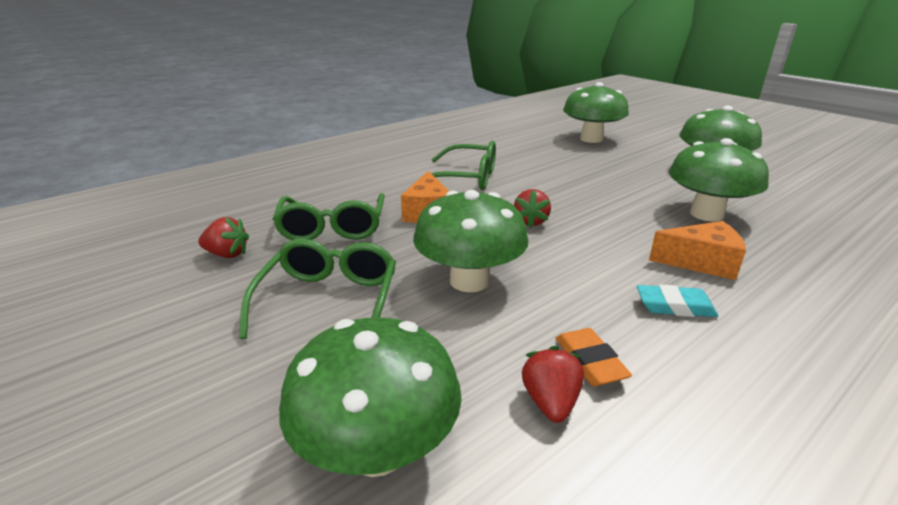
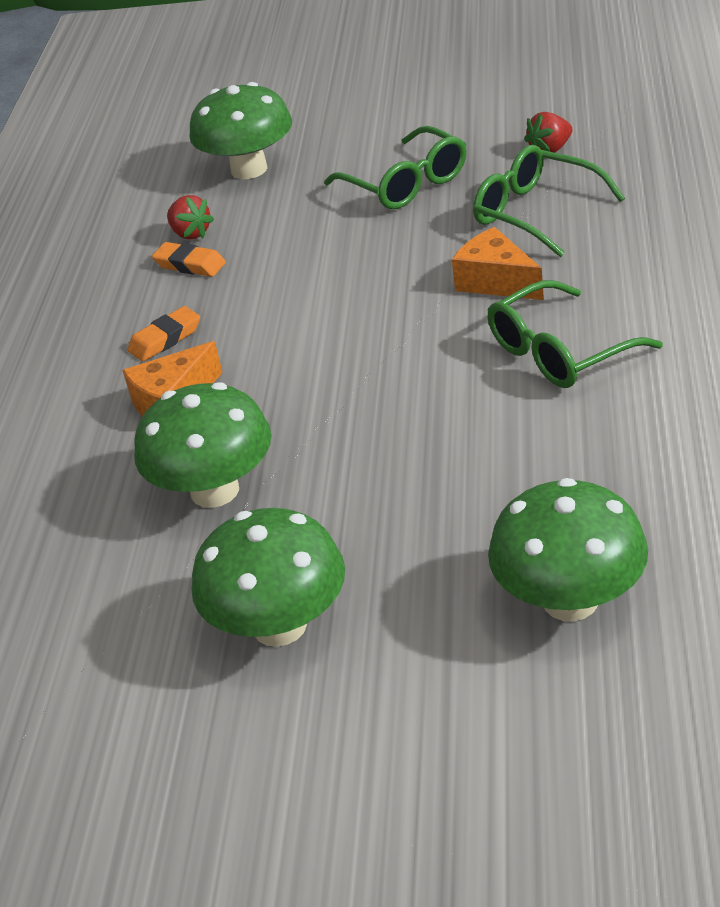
camera: 140 degrees right, 10 degrees up
(469, 281) = (340, 255): green mushroom -> none
(530, 221) = (383, 342): red strawberry -> none
(674, 306) = (165, 339): turquoise eraser -> orange eraser

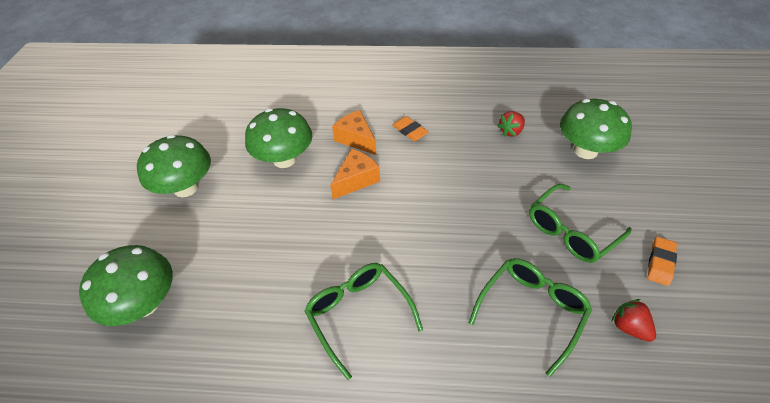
camera: 85 degrees right, 10 degrees up
(190, 265) = (478, 134): orange eraser -> orange eraser (660, 263)
(496, 282) = (444, 281): orange cheese -> orange cheese (356, 180)

